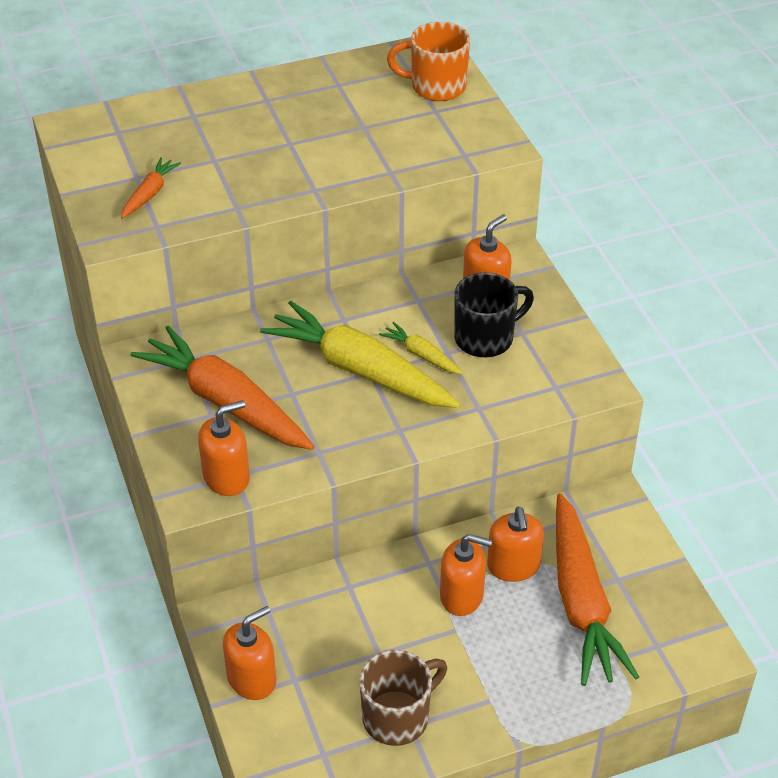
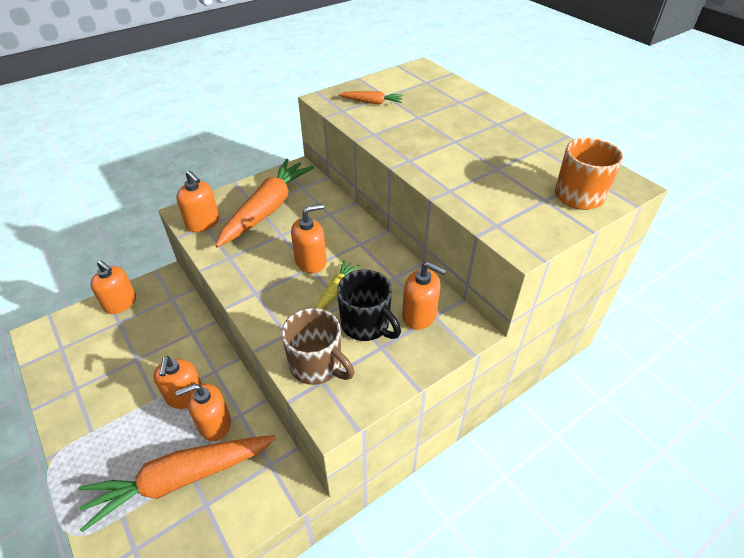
camera: 75 degrees right, 0 degrees up
(360, 370) = (311, 261): yellow carrot -> orange soap dispenser
(398, 717) = (83, 380): brown mug -> brown mug (317, 365)

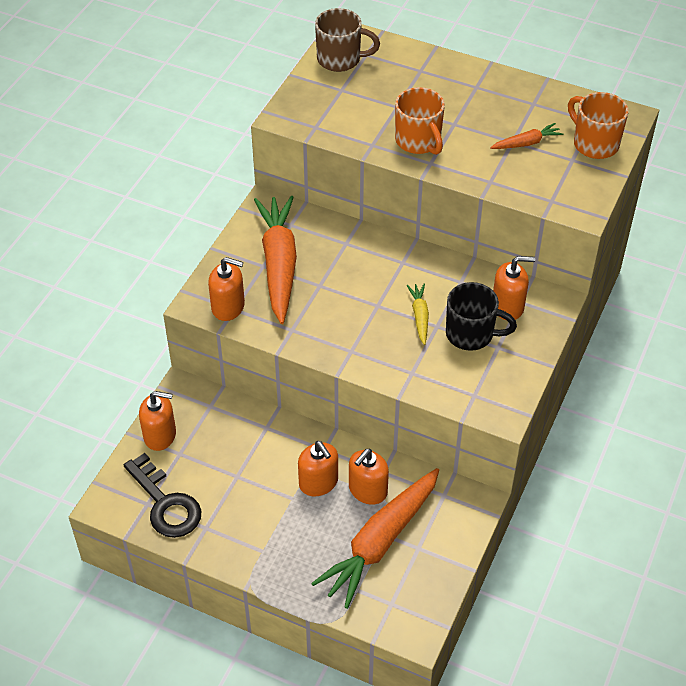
camera: 30 degrees left, 5 degrees up
(71, 354) = (165, 503): none -> black key
(311, 261) = (373, 299): orange soap dispenser -> none
(317, 365) = (460, 385): brown mug -> brown mug (340, 59)
(372, 102) = (335, 104): orange carrot -> orange carrot (526, 143)
(413, 143) = (418, 141): none -> orange mug

